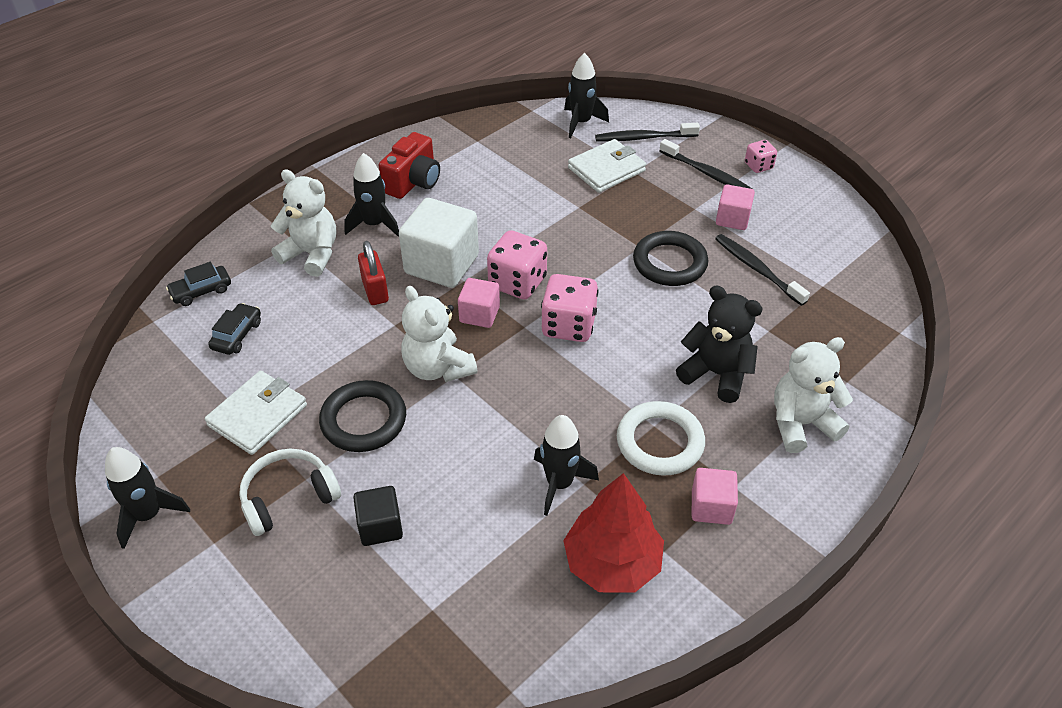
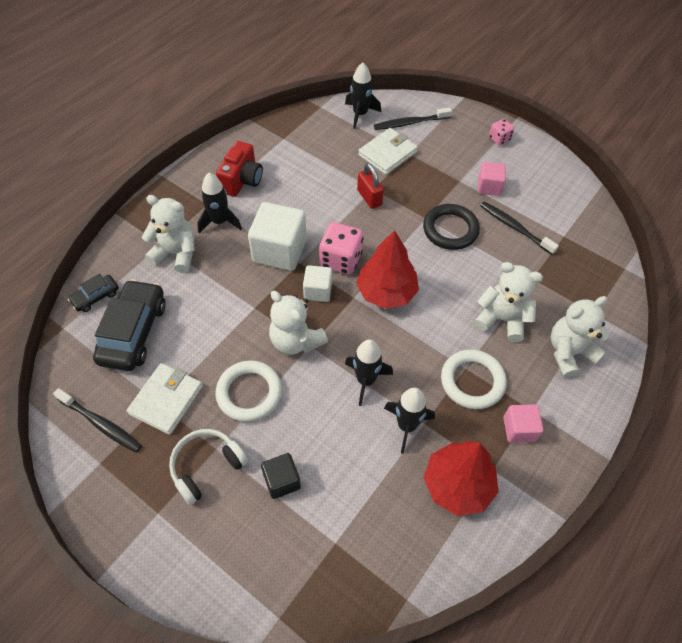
camera: 10 degrees left, 10 degrees up
(148, 515) = (101, 497): black rocket -> black rocket (366, 380)
(237, 335) = (133, 332): black car -> black car, size x1.99
(364, 420) = (249, 393): black ring -> white ring
(375, 290) = (233, 280): red padlock -> red padlock (369, 197)
(479, 314) = (318, 291): pink cube -> white cube
(568, 326) = (386, 292): pink dice -> red tree
(707, 173) = (463, 149): black toothbrush -> black toothbrush (101, 424)
(716, 374) = (502, 319): black teddy bear -> white teddy bear

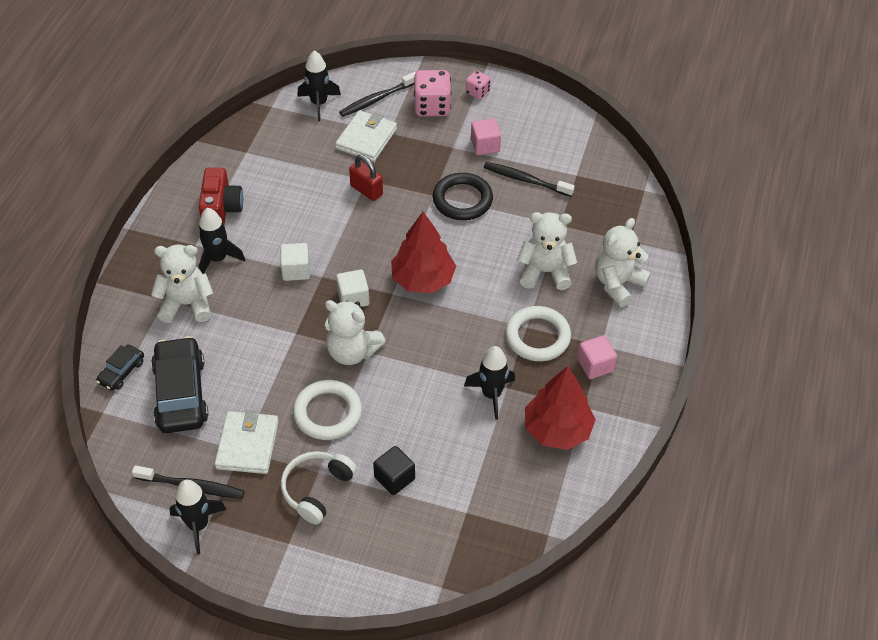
camera: 20 degrees left, 5 degrees down
(279, 251) = (296, 270): white cube -> white cube, size x0.55
(340, 260) = (363, 261): pink dice -> pink dice (432, 107)
(366, 380) = (436, 367): black rocket -> black rocket (198, 525)

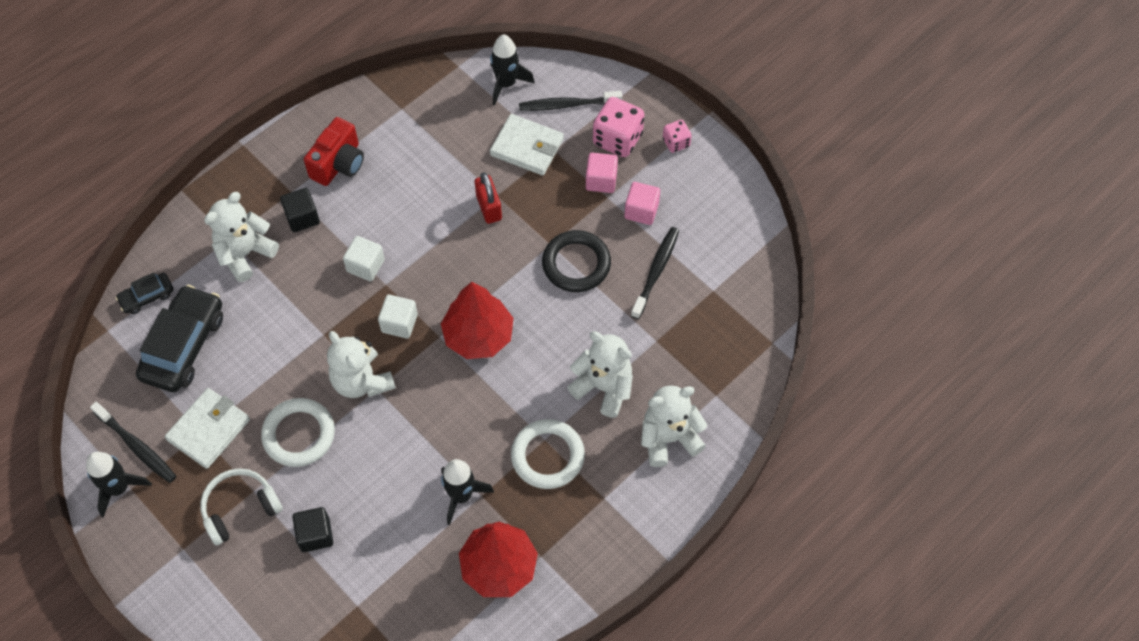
camera: 30 degrees right, 10 degrees up
(187, 304) = (245, 254): white teddy bear -> white teddy bear turned 75 degrees counterclockwise
(218, 259) = (302, 217): black rocket -> black cube
(366, 139) = (527, 147): white wallet -> white wallet turned 60 degrees clockwise
(525, 180) = (656, 271): black toothbrush -> black toothbrush turned 60 degrees clockwise
(595, 365) = (583, 517): pink cube -> pink cube (601, 180)

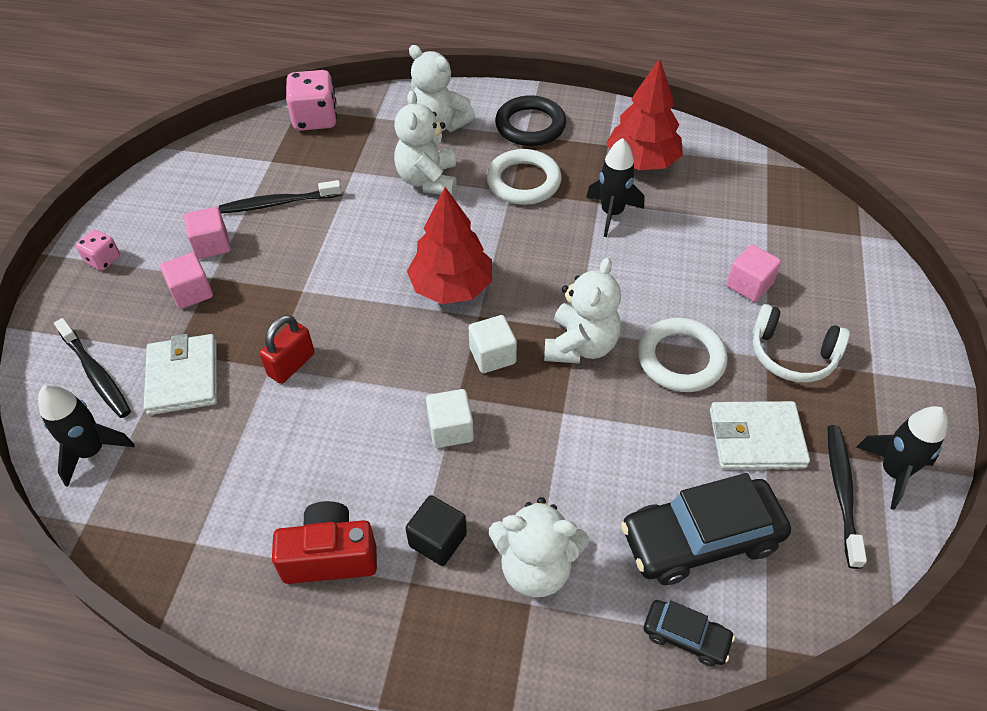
camera: 125 degrees left, 10 degrees down
(315, 535) = (749, 285): black cube -> pink cube
(576, 264) = (311, 260): black ring -> black ring (530, 126)
(617, 139) = (125, 306): pink dice -> pink dice (315, 119)

